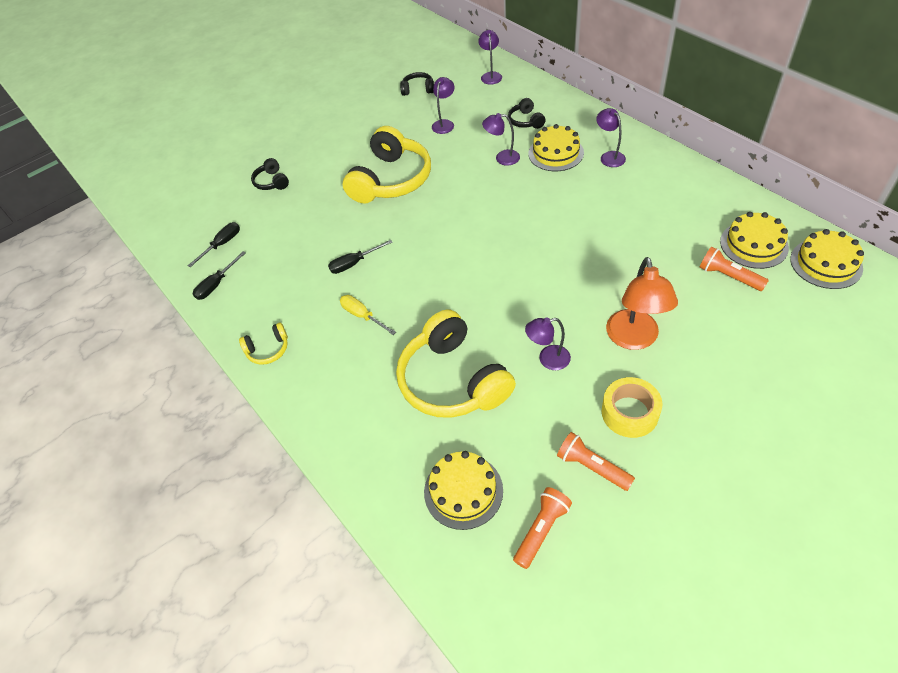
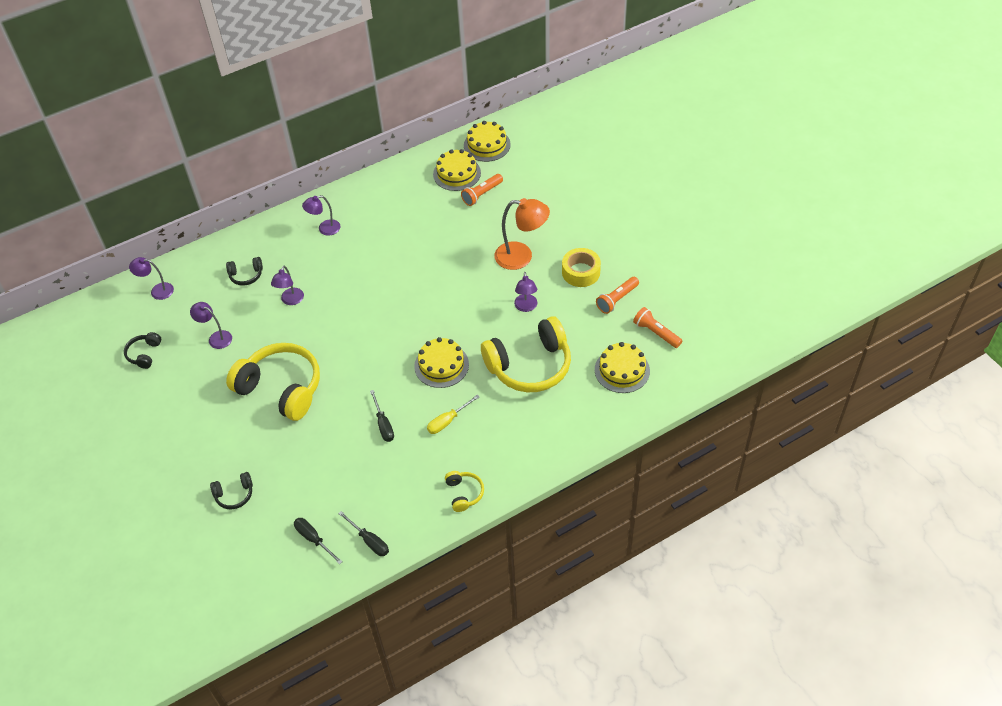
camera: 85 degrees left, 0 degrees up
(556, 153) = (303, 262): yellow cake -> yellow cake (441, 365)

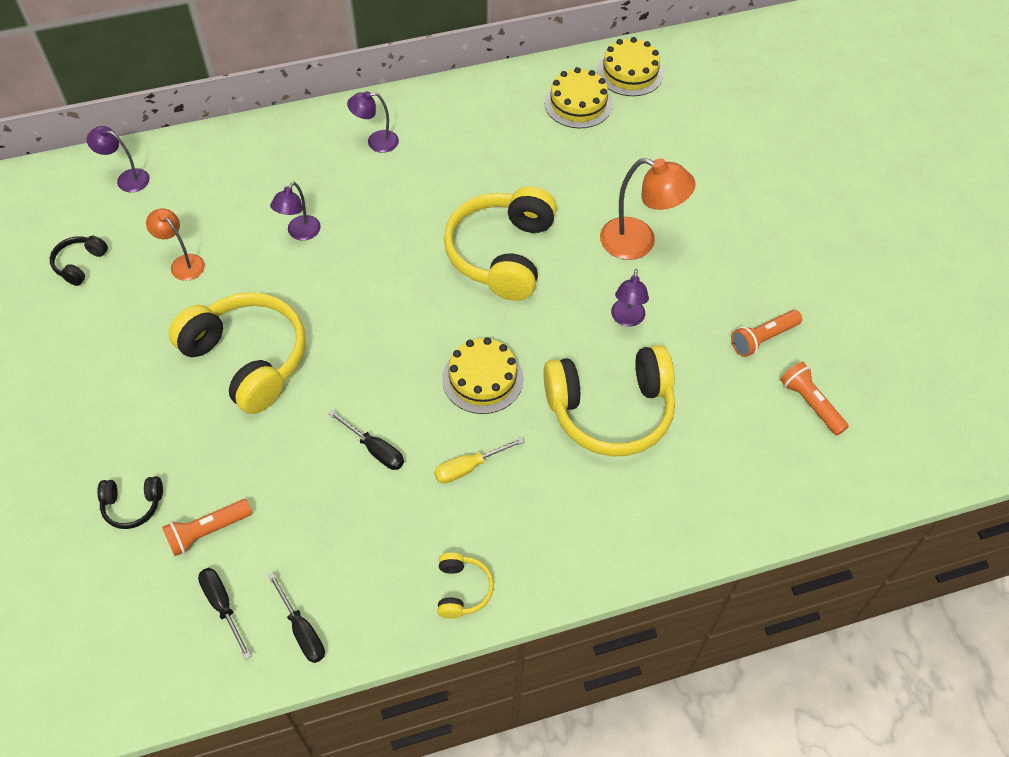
camera: 10 degrees right, 5 degrees up
(216, 337) = (183, 263): purple lamp -> orange lamp
(246, 275) = (251, 184): black headphones -> none
(383, 424) = (375, 449): black screwdriver -> black screwdriver turned 45 degrees counterclockwise
(432, 284) = (502, 254): none -> yellow headphones
(482, 194) = (605, 140): orange flashlight -> orange flashlight (207, 531)
(581, 272) = (719, 285): yellow tape -> none
(622, 370) = (746, 450): yellow cake -> none

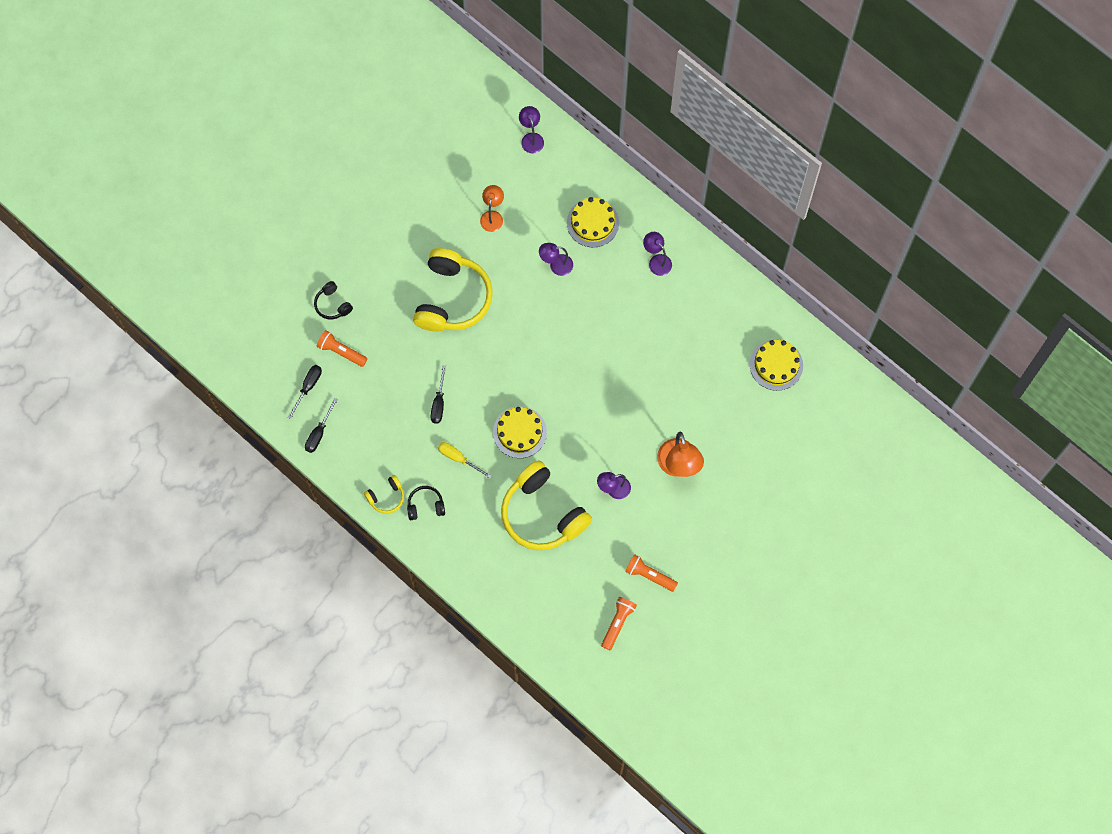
camera: 60 degrees right, 15 degrees up
(80, 264) = (455, 162): black headphones -> black headphones (425, 506)
(502, 254) = (616, 390): yellow headphones -> none
(630, 72) = (829, 382): yellow cake -> yellow cake (592, 223)

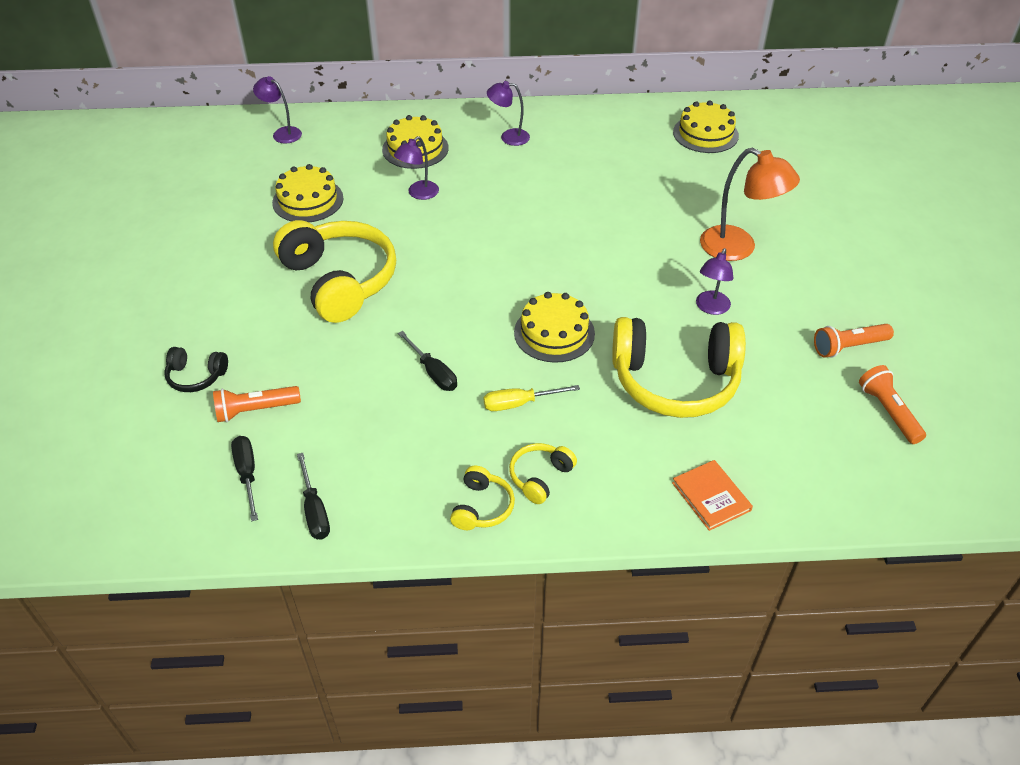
camera: 45 degrees left, 25 degrees down
(425, 506) = (540, 477): black headphones -> yellow headphones
(485, 584) = (711, 496): none -> orange book
(492, 216) = (308, 200): orange lamp -> yellow cake

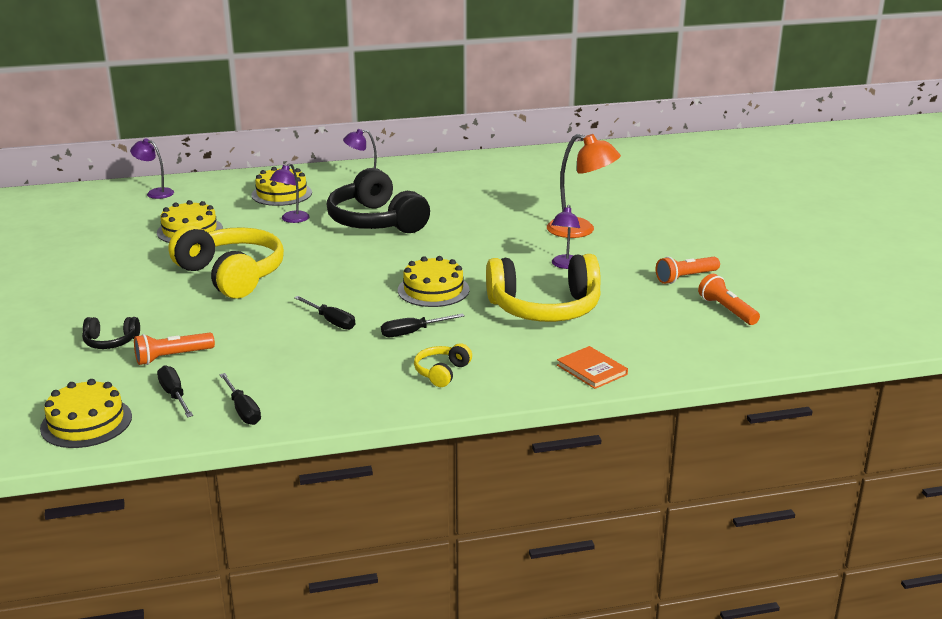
camera: 10 degrees left, 20 degrees down
(482, 507) = (394, 394): yellow headphones -> none
(510, 207) = (376, 221): none -> black headphones
(519, 403) = (413, 332): yellow screwdriver -> black screwdriver
(705, 134) = (536, 169): yellow cake -> yellow cake (86, 422)

